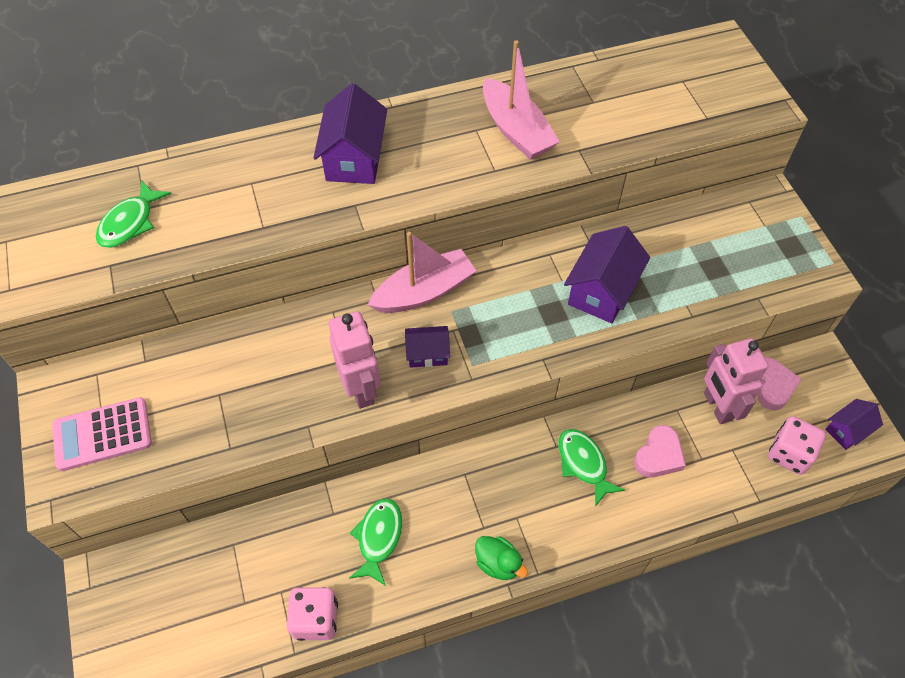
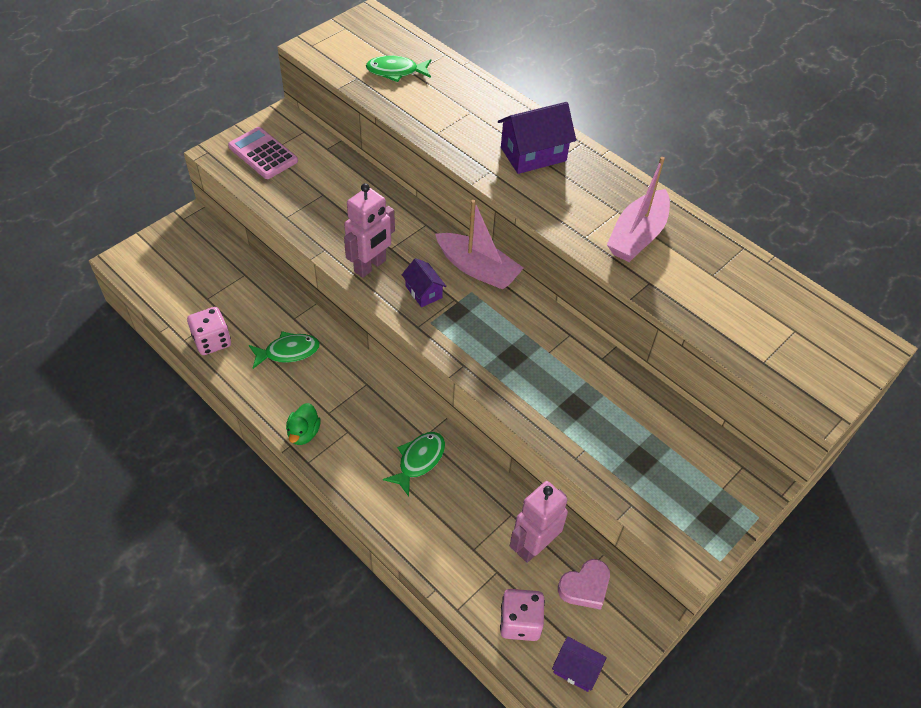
camera: 60 degrees right, 5 degrees down
(602, 291) = (557, 383): purple house -> none
(658, 455) = (457, 514): pink heart -> none

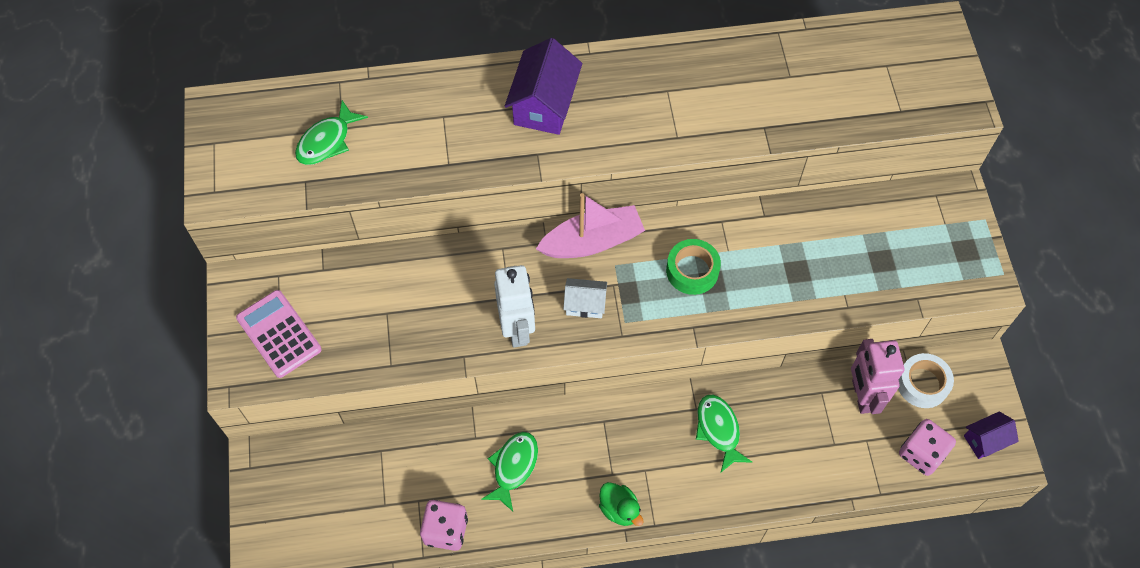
camera: 50 degrees left, 10 degrees up
(263, 154) = (279, 334): pink calculator -> pink calculator turned 60 degrees clockwise
(370, 266) = (517, 329): pink robot -> white robot
(423, 292) = (585, 304): purple house -> white house
(510, 339) = (692, 271): none -> green tape
(585, 587) = (922, 384): pink heart -> white tape
(637, 235) = (706, 97): pink boat -> none

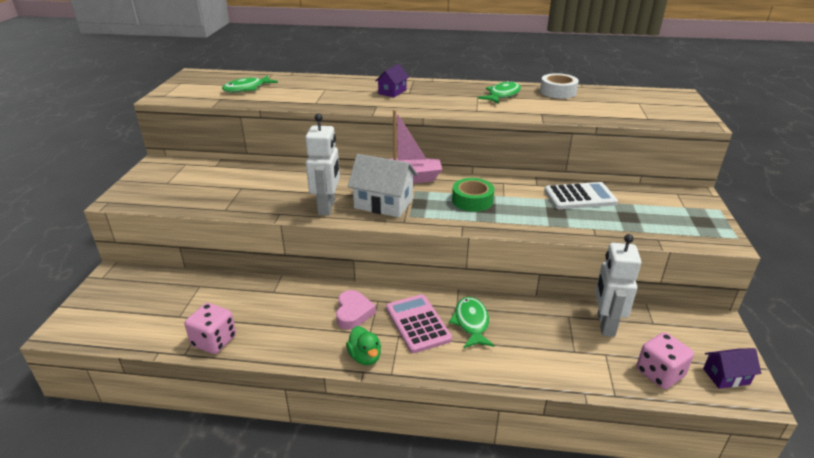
camera: 15 degrees right, 30 degrees down
(279, 334) = (163, 186): pink calculator -> pink calculator (417, 323)
(513, 467) = (292, 313): green fish -> green fish (502, 95)
(544, 105) = (392, 92): purple house -> purple house, size x0.58
(583, 448) = (353, 313): none -> pink heart
(585, 304) = (383, 204): white house -> white house, size x1.74
(821, 231) = (580, 197): none -> white calculator
(862, 396) = (605, 325): pink robot -> white robot
(922, 384) = (663, 327): white tape -> white tape (558, 92)

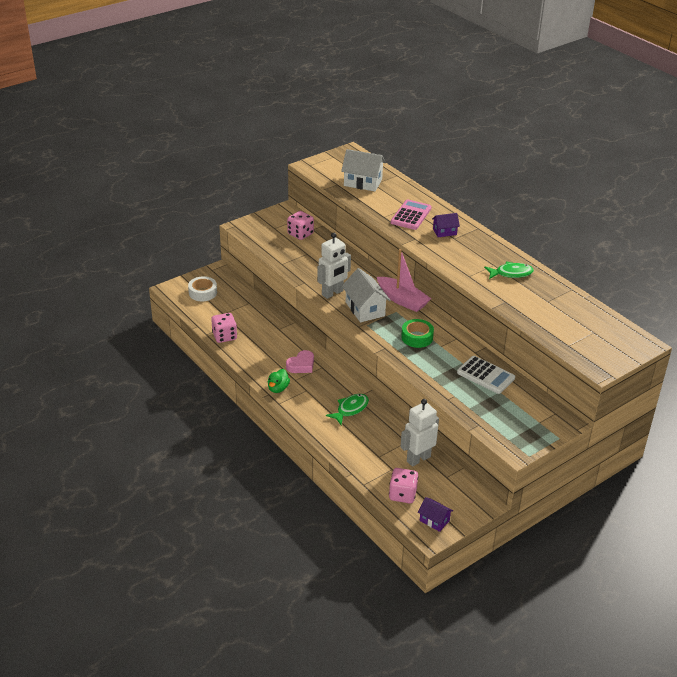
camera: 45 degrees right, 5 degrees up
(207, 175) = (300, 234): none -> pink dice
(247, 89) = (363, 182): green fish -> white house
(417, 323) = (324, 391): pink calculator -> pink calculator (411, 215)
(558, 92) = (557, 292): white tape -> white tape (203, 293)

